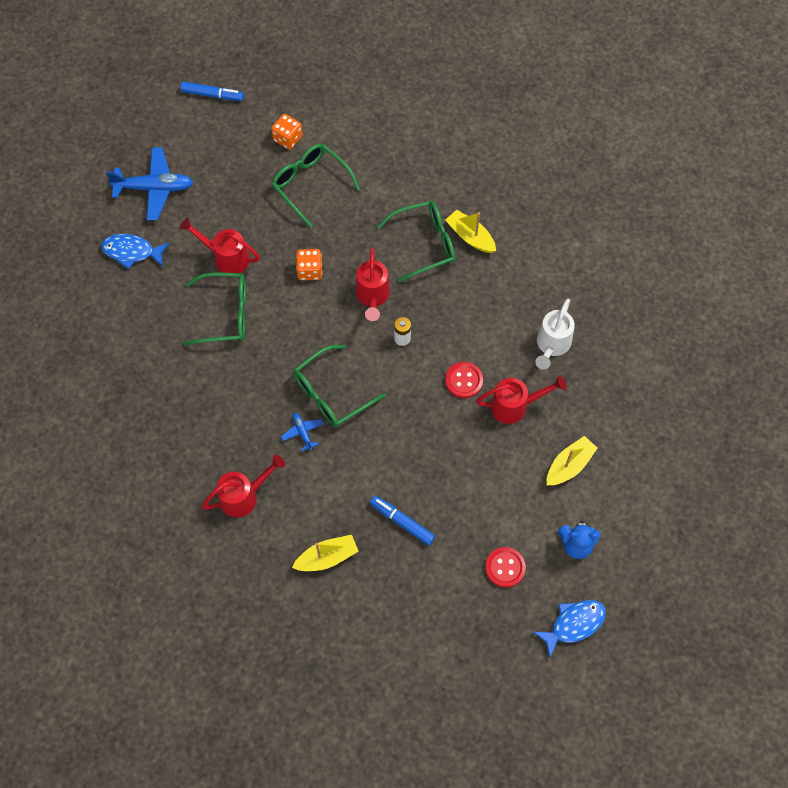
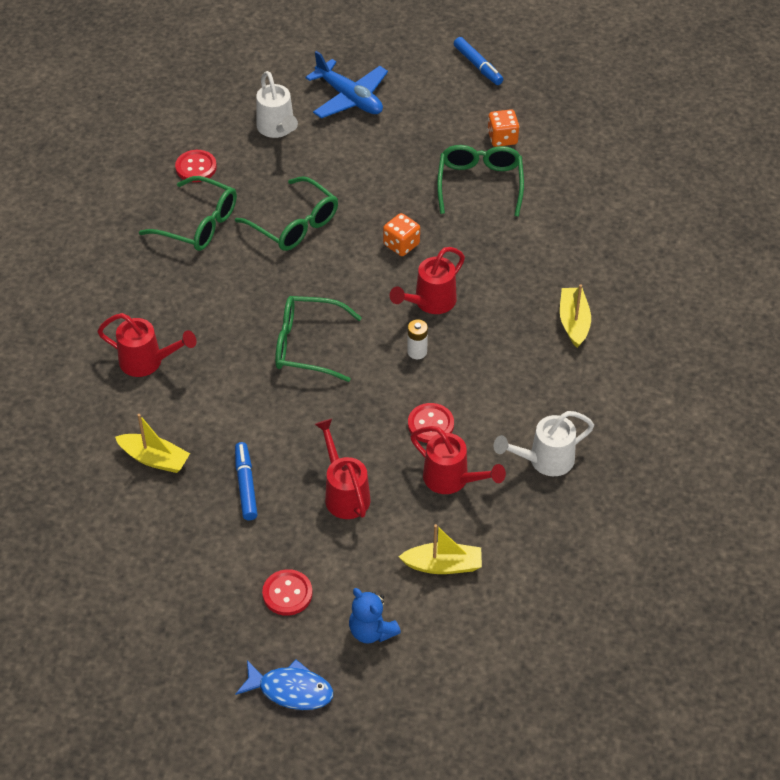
camera: 45 degrees right, 15 degrees down
(109, 327) = (196, 167): none -> red button
(132, 251) = (277, 129): blue fish -> white watering can
(226, 258) = (345, 186): red watering can -> red watering can (344, 493)
(302, 432) = (249, 354): blue plane -> none
(424, 243) = (525, 297): green glasses -> green glasses (199, 224)

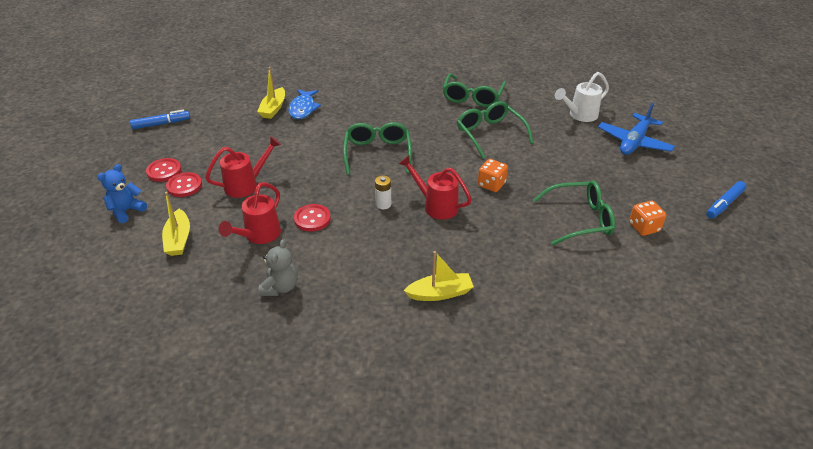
camera: 80 degrees right, 10 degrees down
(147, 362) = (350, 95): red watering can -> none
(196, 167) = (523, 89): red button -> red button (184, 186)
(245, 485) = (253, 144): blue marker -> blue marker (161, 124)
(291, 690) = (88, 182): blue fish -> blue fish (303, 108)
(294, 224) = (490, 134): green glasses -> green glasses turned 120 degrees clockwise
(545, 460) = (280, 287): white watering can -> grey teddy bear

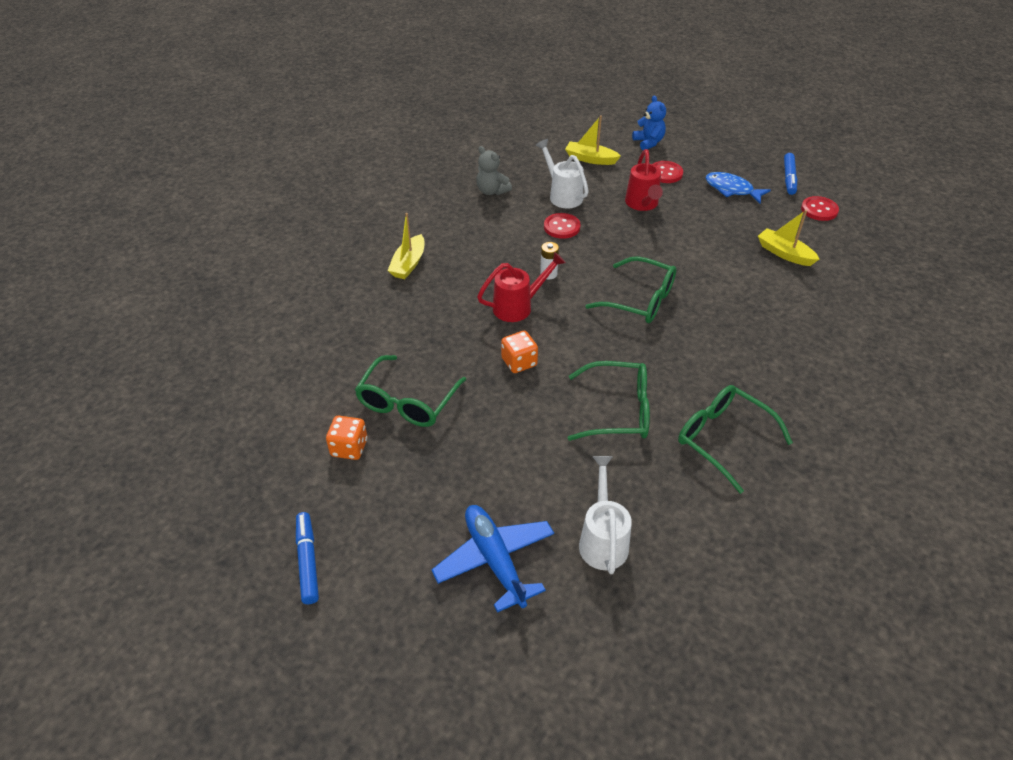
camera: 120 degrees right, 5 degrees up
(164, 171) = (697, 167): red button -> red button (819, 210)
(259, 235) = (562, 195): red watering can -> white watering can
(303, 108) = (772, 275): blue fish -> blue fish (732, 189)

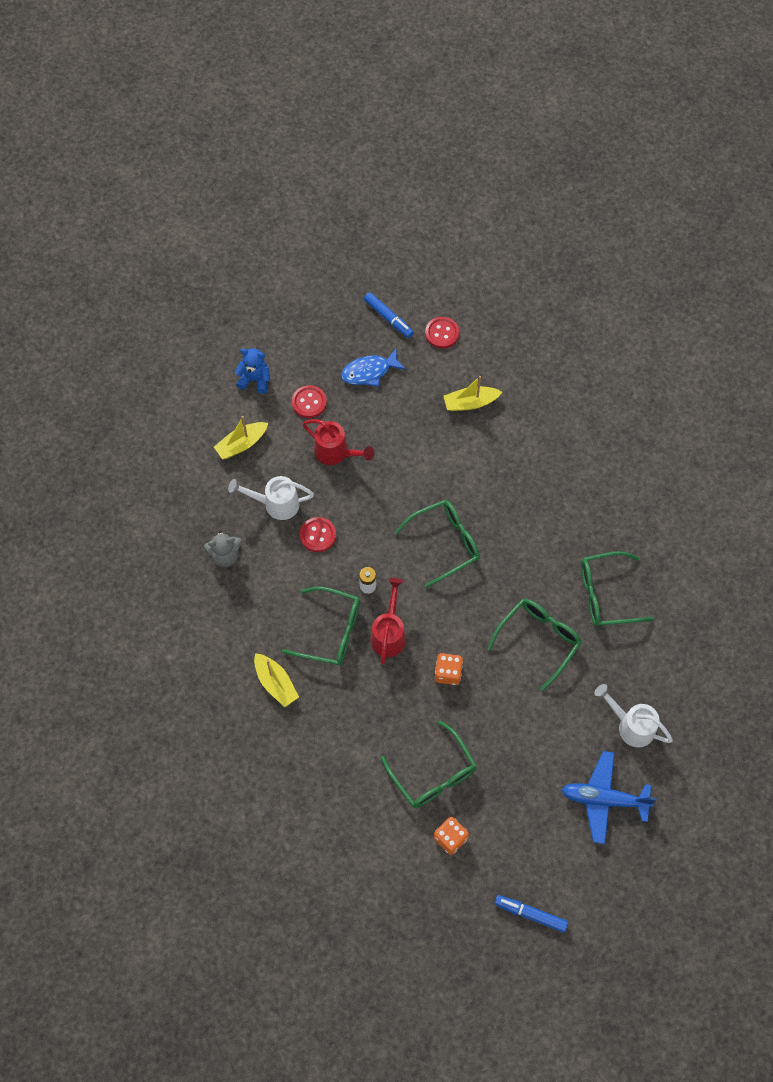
camera: 55 degrees left, 20 degrees up
(485, 273) = (331, 632): none -> green glasses

